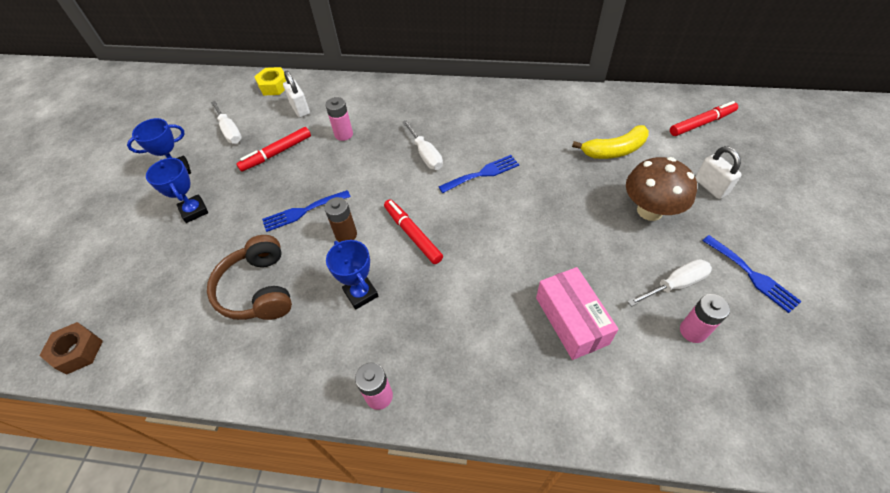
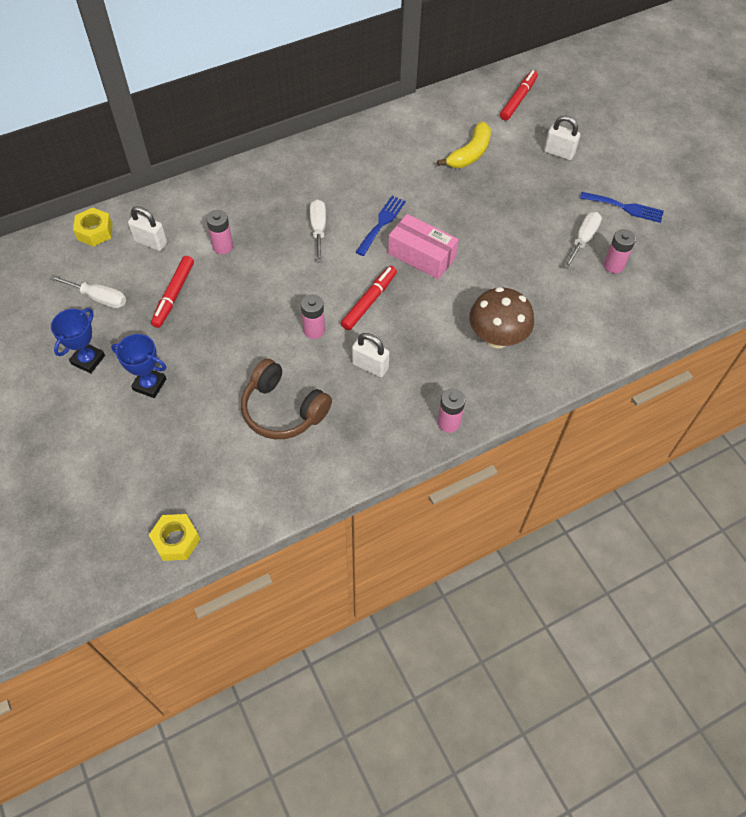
camera: 40 degrees left, 5 degrees up
(78, 351) = (176, 540): brown nut -> yellow nut
(303, 211) = (256, 332): blue fork -> none
(346, 235) = (314, 330): brown battery -> pink battery
(361, 293) = (370, 366): blue trophy -> white padlock
(412, 234) = (369, 301): red marker -> red marker turned 105 degrees clockwise
(425, 155) = (318, 230): white screwdriver -> white screwdriver turned 120 degrees counterclockwise
(571, 320) = (535, 300): pink box -> pink box (421, 255)
(649, 210) = (530, 192): brown mushroom -> brown mushroom (497, 338)

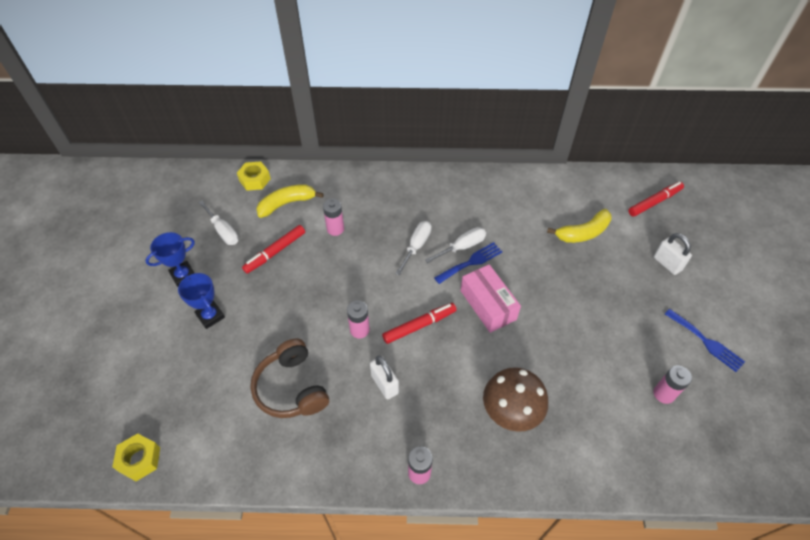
camera: 30 degrees right, 5 degrees down
(151, 242) = (287, 204): white padlock -> yellow banana
(583, 240) = (646, 355): white screwdriver -> white screwdriver (462, 247)

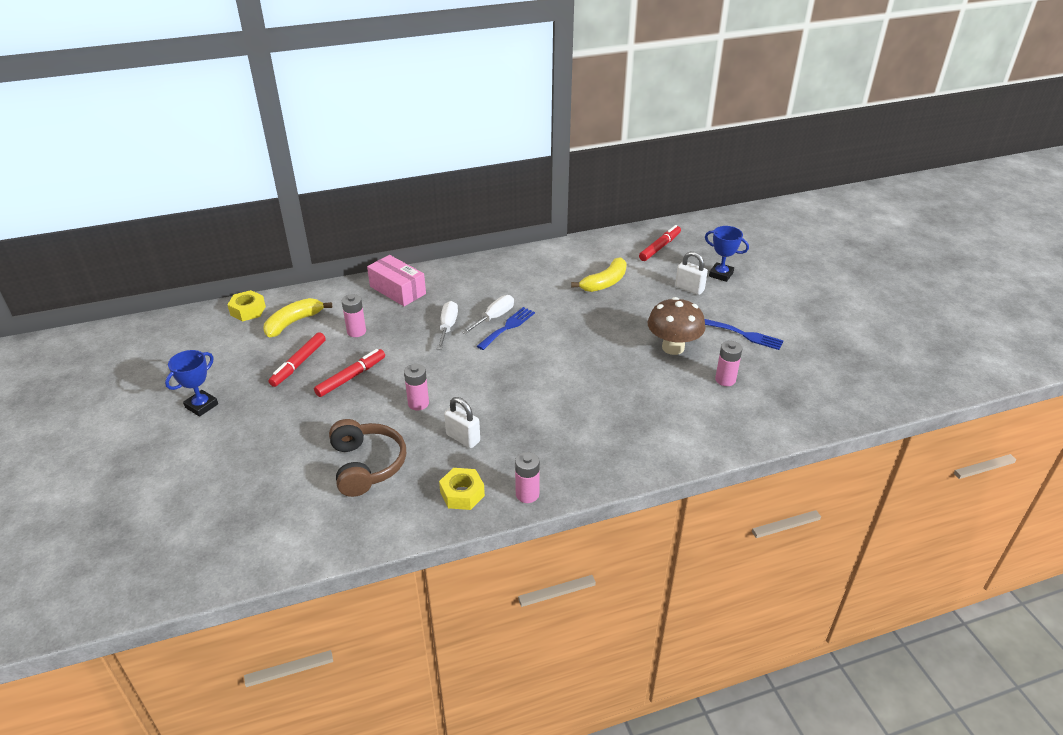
camera: 20 degrees left, 15 degrees down
(139, 459) = (222, 566): yellow nut -> yellow nut (462, 494)
(210, 316) = (249, 431): blue trophy -> blue trophy (721, 274)
(223, 231) = (231, 359): white screwdriver -> none
(291, 388) = (367, 465): brown headphones -> brown headphones turned 150 degrees counterclockwise
(419, 325) = (478, 386): red marker -> red marker (351, 377)
(488, 305) = (538, 355): pink box -> pink box (398, 290)
(510, 412) = (594, 427): brown mushroom -> brown mushroom (673, 347)

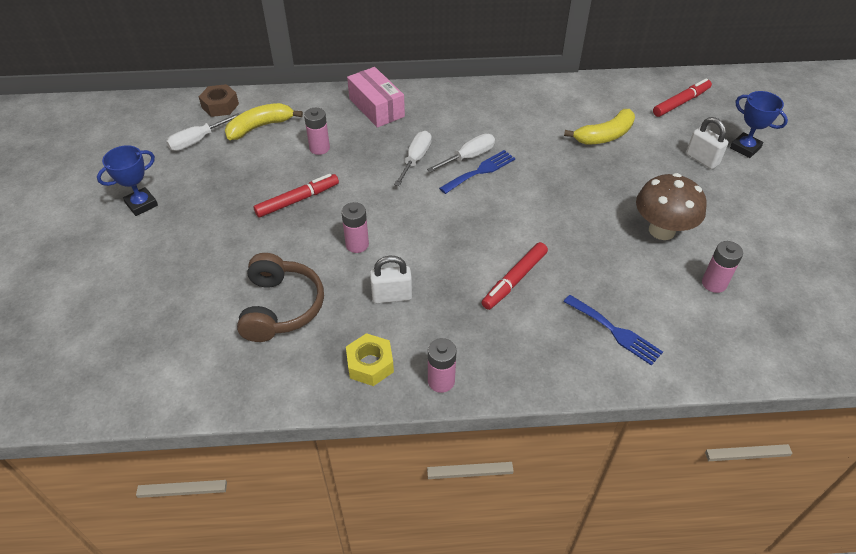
camera: 15 degrees right, 10 degrees up
(236, 343) = (197, 141): none -> white screwdriver
(248, 311) = (220, 106): yellow nut -> brown nut
(299, 364) = (250, 175): red marker -> red marker (514, 280)
(463, 438) = (392, 296): white padlock -> white padlock turned 60 degrees counterclockwise
(745, 335) = (755, 230): blue fork -> blue fork (615, 331)

